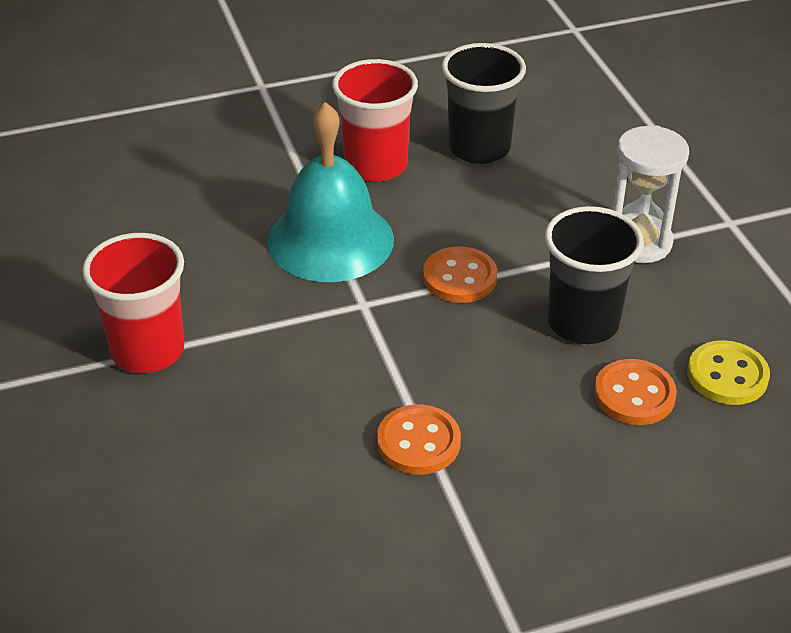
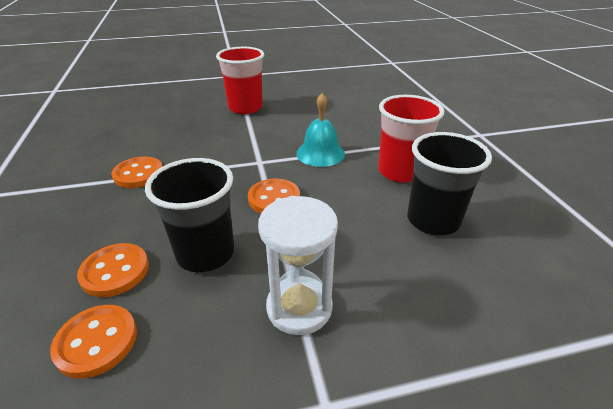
camera: 95 degrees right, 5 degrees down
(330, 240) = (320, 153): turquoise bell -> turquoise bell, size x0.63
(727, 375) = (96, 342): yellow button -> orange button

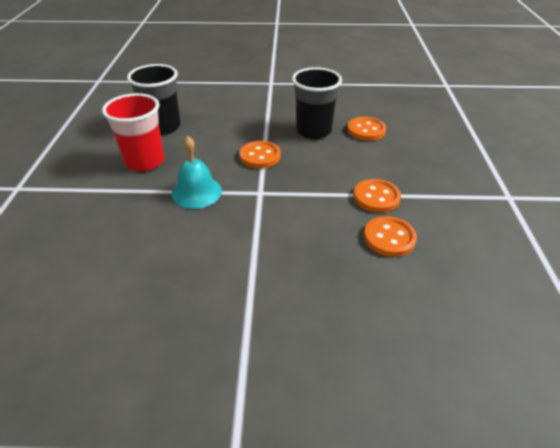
camera: 165 degrees left, 5 degrees up
(96, 342) = (363, 107): orange button -> orange button (389, 238)
(245, 108) = (248, 297): red cup -> none
(299, 307) = (268, 104): white hourglass -> none

